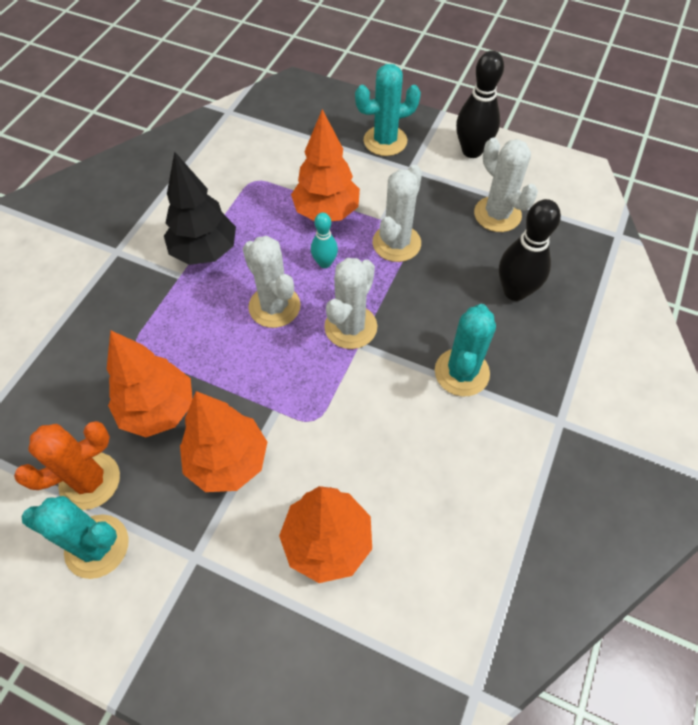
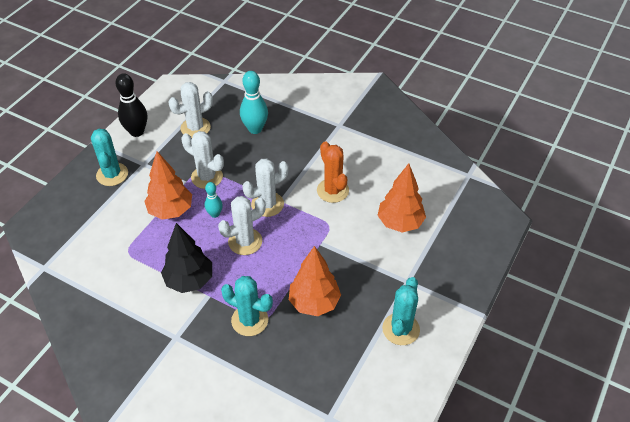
camera: 85 degrees left, 10 degrees down
(90, 481) = (360, 337): orange cactus -> orange cactus (332, 190)
(228, 461) = (352, 266): orange tree -> none
(350, 327) = (267, 204): white cactus -> white cactus turned 60 degrees counterclockwise
(462, 372) = (306, 158): turquoise cactus -> turquoise cactus (249, 320)
(515, 291) = (255, 129): black bowling pin -> turquoise bowling pin

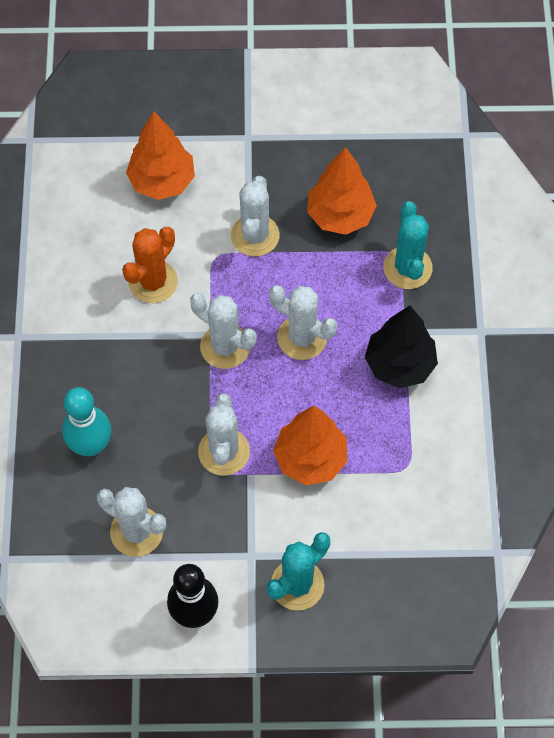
camera: 120 degrees left, 15 degrees up
(215, 214) = (281, 400): turquoise bowling pin -> none
(330, 251) = (255, 235): none -> white cactus
(401, 329) = (317, 117): turquoise cactus -> none

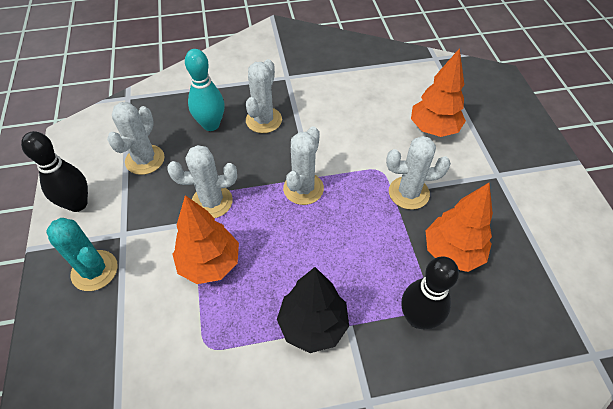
camera: 80 degrees right, 10 degrees down
(153, 282) = (347, 137): orange cactus -> none
(302, 337) = (323, 240): white cactus -> white cactus (264, 120)
(407, 268) = (418, 318): turquoise cactus -> black bowling pin

